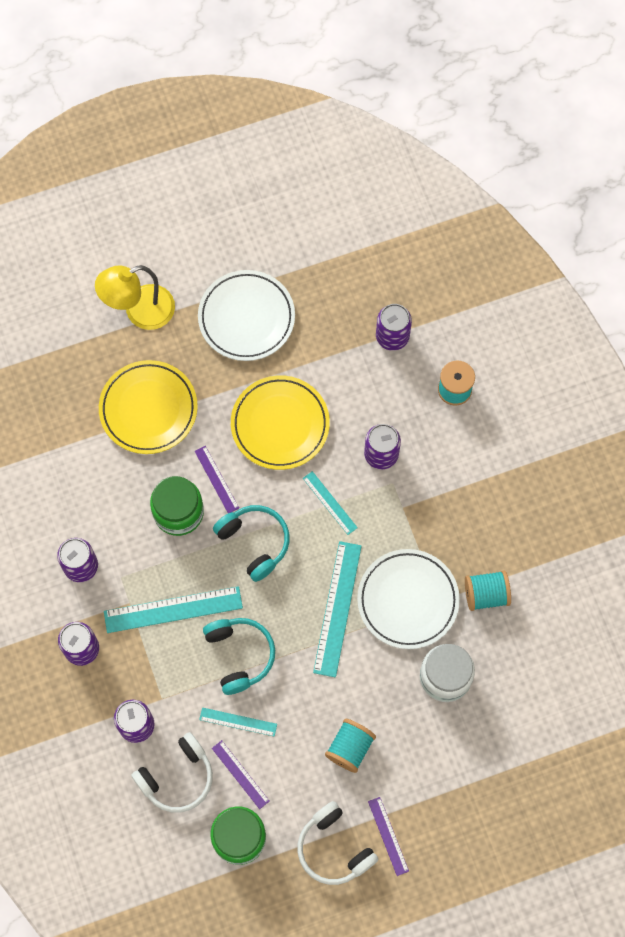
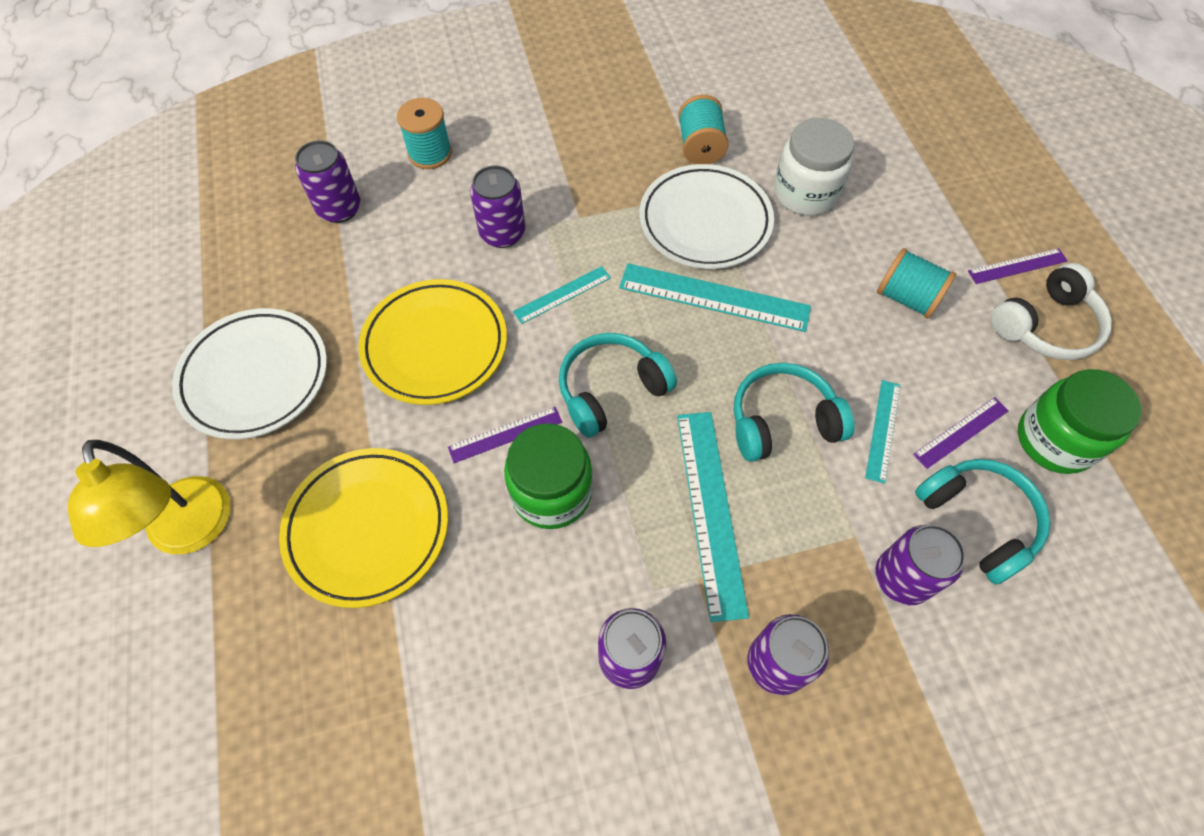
camera: 85 degrees left, 10 degrees down
(177, 777) = (978, 520): white headphones -> turquoise headphones

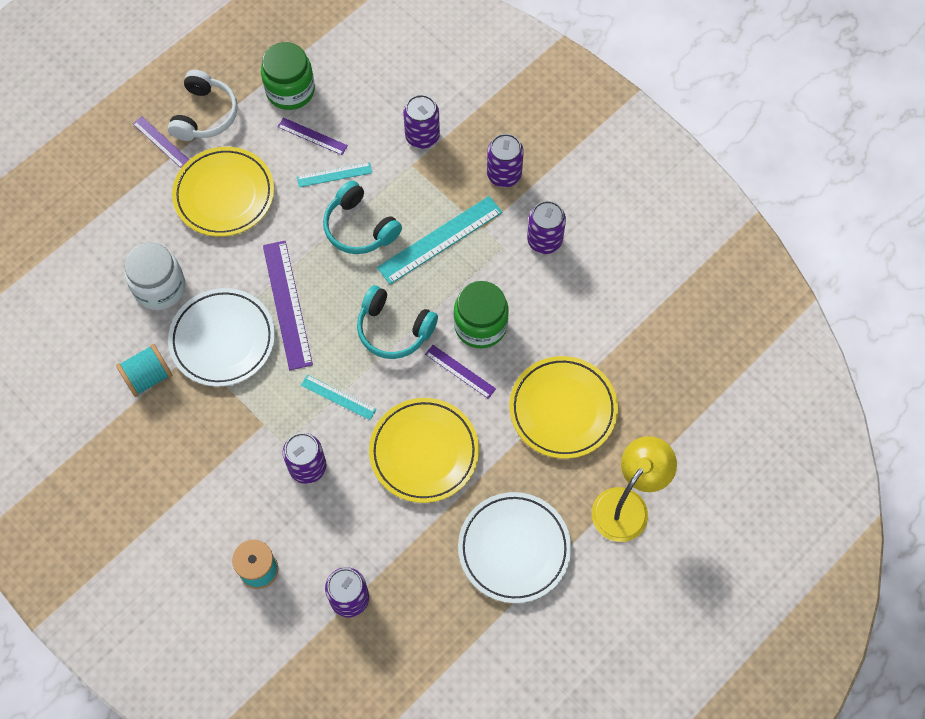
camera: 120 degrees left, 5 degrees up
(714, 297) = (287, 304): turquoise ruler -> purple ruler
(906, 298) = (224, 195): turquoise spool -> yellow plate
(978, 520) = (366, 112): turquoise headphones -> none
(1045, 326) = (205, 115): white headphones -> white headphones turned 75 degrees clockwise

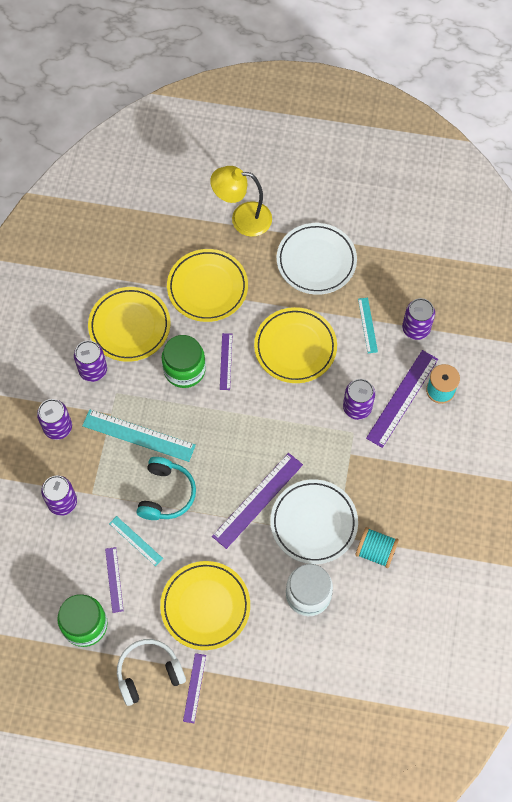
camera: 125 degrees left, 0 degrees up
(281, 522) = (402, 398): none -> purple ruler
(338, 397) = (298, 421): turquoise ruler -> turquoise ruler (367, 325)
(394, 329) = (226, 420): turquoise headphones -> none
(571, 303) = (129, 326): none -> yellow plate

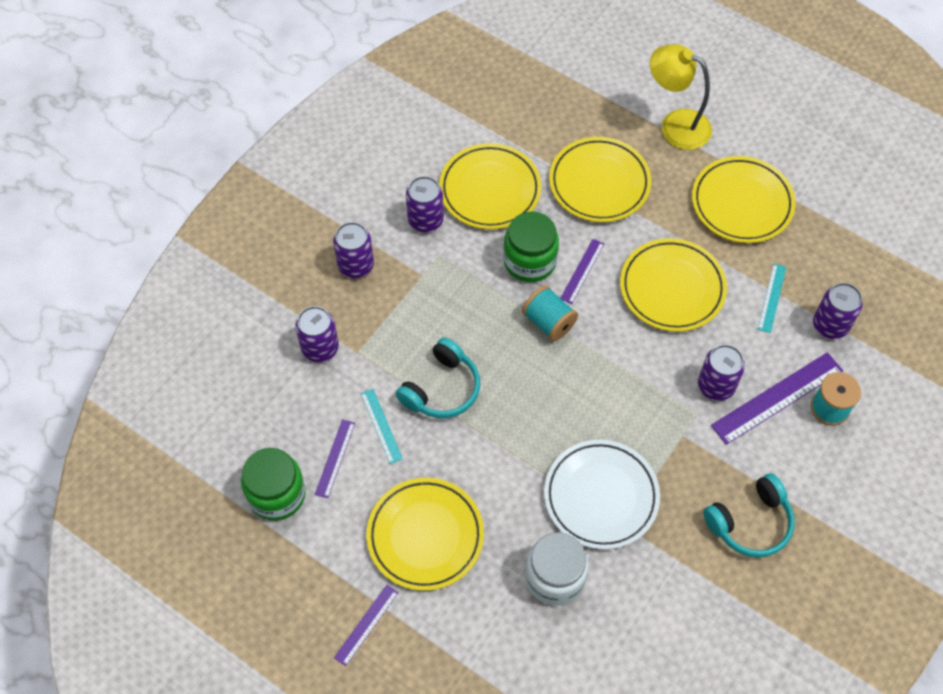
camera: 25 degrees right, 5 degrees down
(138, 435) = (442, 311): turquoise ruler -> none
(149, 673) = (322, 583): white headphones -> none
(257, 500) = (545, 441): purple ruler -> none
(316, 261) = (742, 203): white plate -> yellow plate
(375, 551) = (662, 563): turquoise spool -> turquoise spool (549, 322)
(422, 496) = (750, 522): none -> turquoise headphones

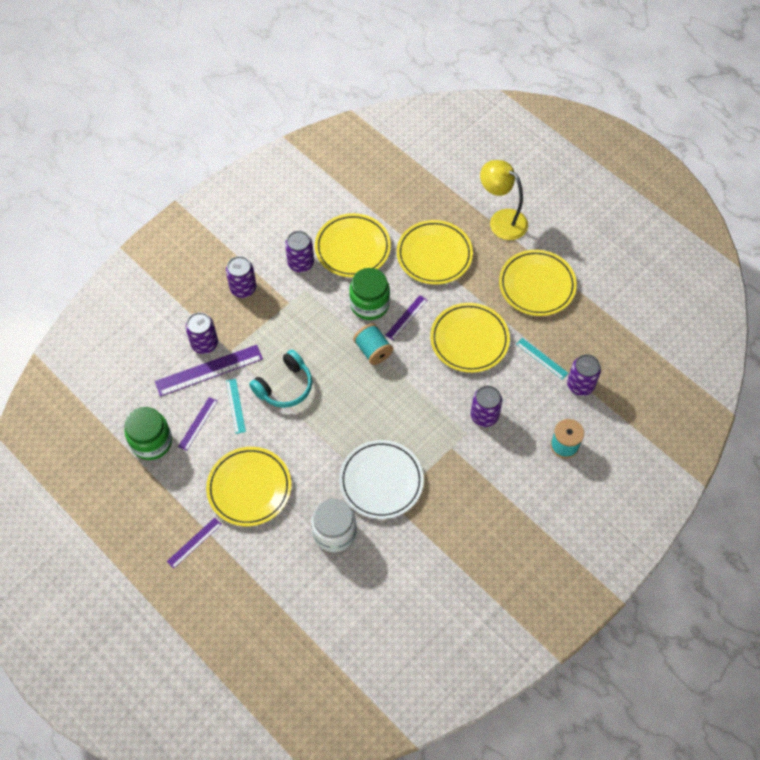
camera: 10 degrees right, 0 degrees up
(750, 522) = (485, 517): turquoise headphones -> none
(772, 298) = (541, 358): turquoise ruler -> turquoise ruler turned 75 degrees counterclockwise
(777, 398) = (527, 432): purple ruler -> purple ruler (209, 370)

